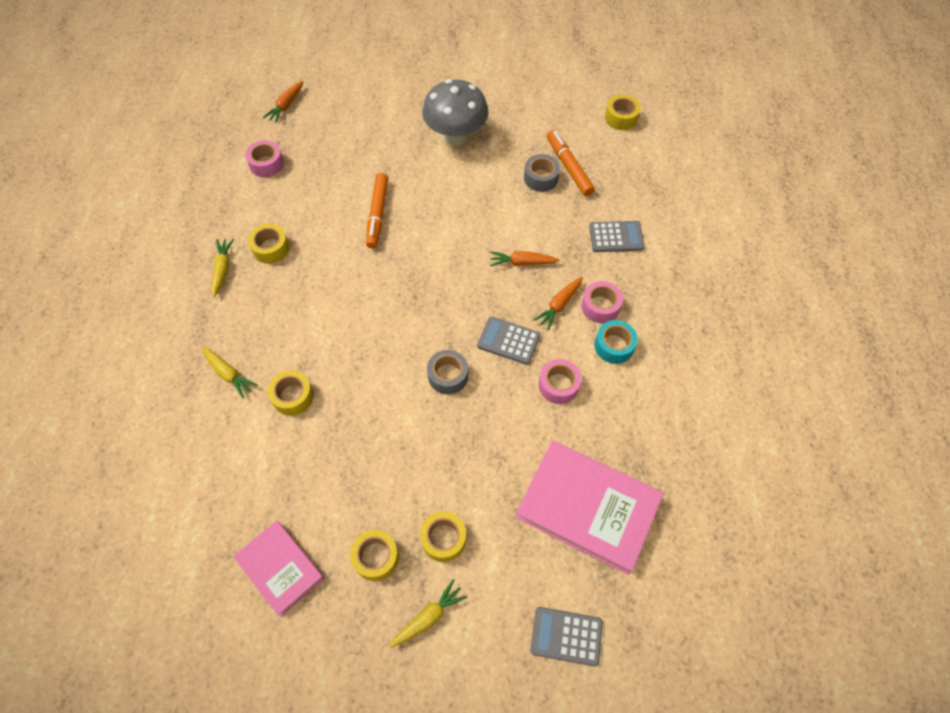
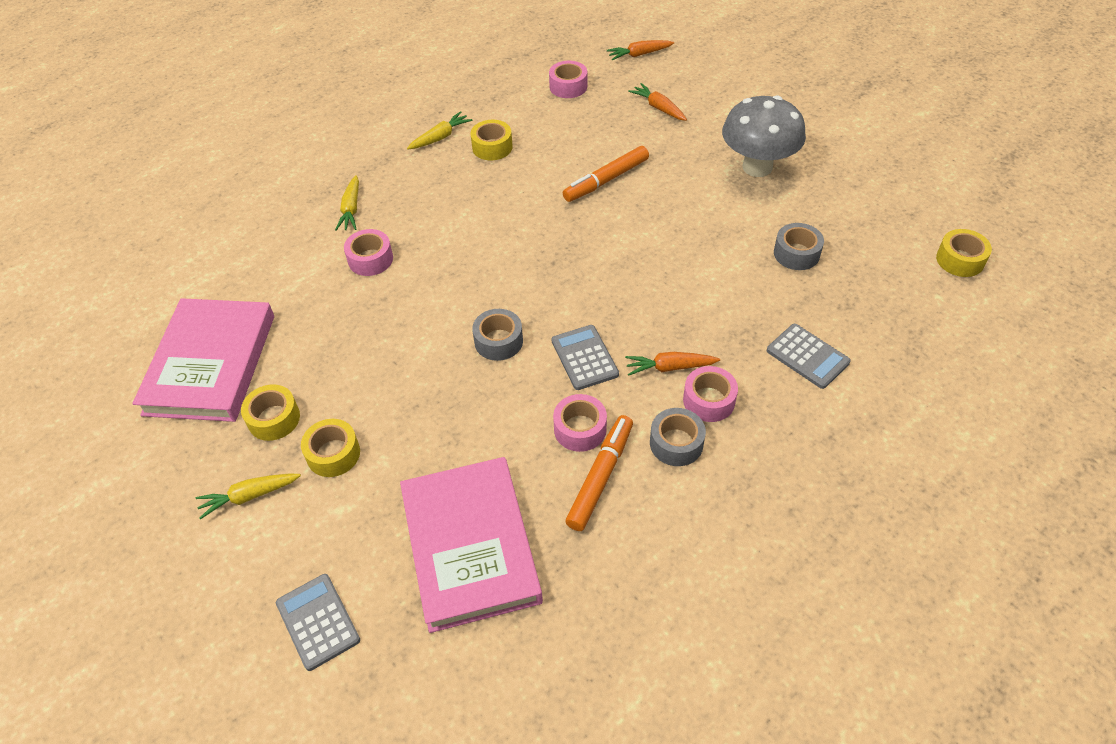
camera: 50 degrees right, 10 degrees down
(280, 568) = (211, 364): pink book -> pink book, size x1.66
(293, 396) = (370, 259): yellow tape -> pink tape
(428, 617) = (249, 496): yellow carrot -> yellow carrot turned 150 degrees clockwise
(522, 262) = (682, 307): orange carrot -> orange carrot (658, 108)
(569, 167) = (839, 264): orange marker -> orange marker (601, 477)
(614, 346) = (676, 443): turquoise tape -> grey tape

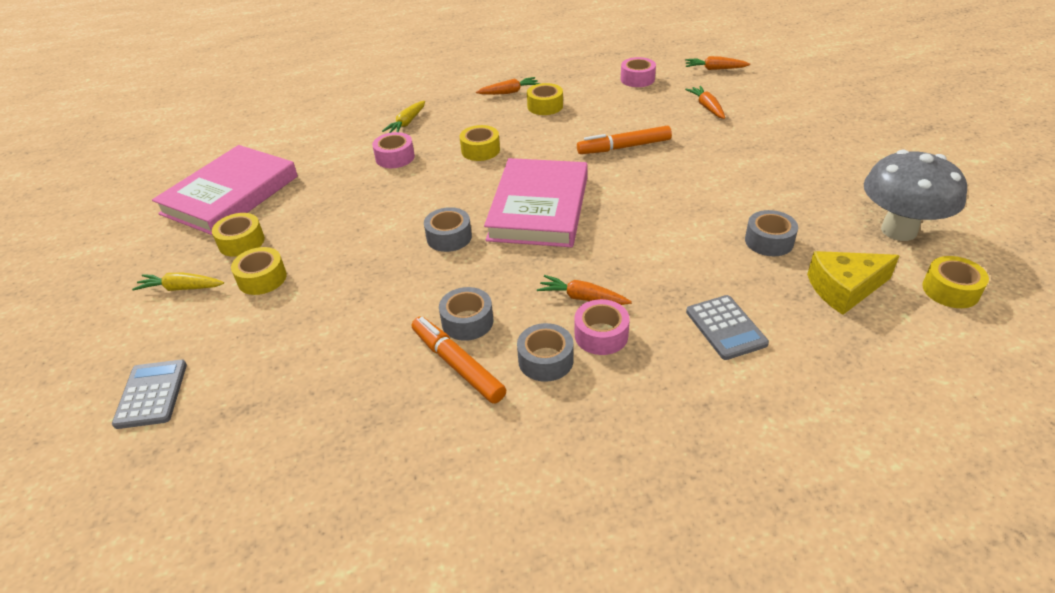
camera: 25 degrees right, 10 degrees down
(440, 137) = (509, 92): yellow carrot -> orange carrot
(460, 224) = (480, 150): none -> yellow tape
(470, 546) = (309, 381): pink book -> pink book (539, 208)
(580, 429) = (467, 321): pink tape -> grey tape
(584, 358) = (511, 269): grey calculator -> none
(601, 477) = (457, 365): orange marker -> orange marker turned 90 degrees counterclockwise
(757, 167) = (772, 167): grey mushroom -> grey mushroom (898, 230)
(880, 285) = (844, 289): none -> yellow cheese

